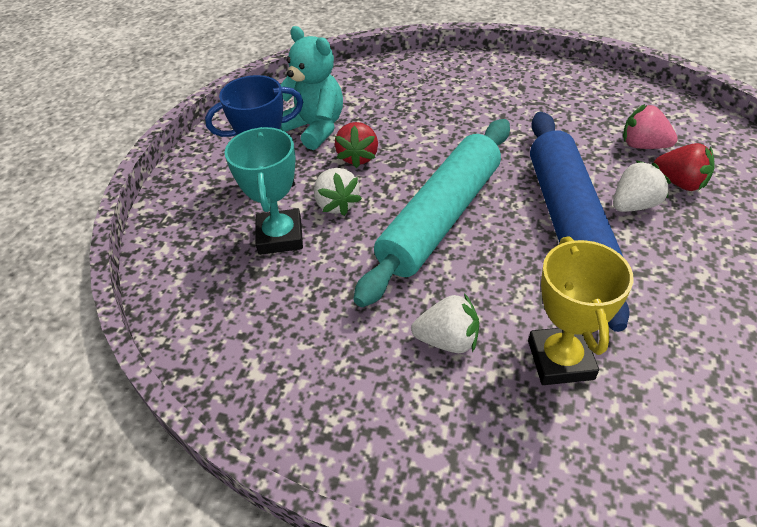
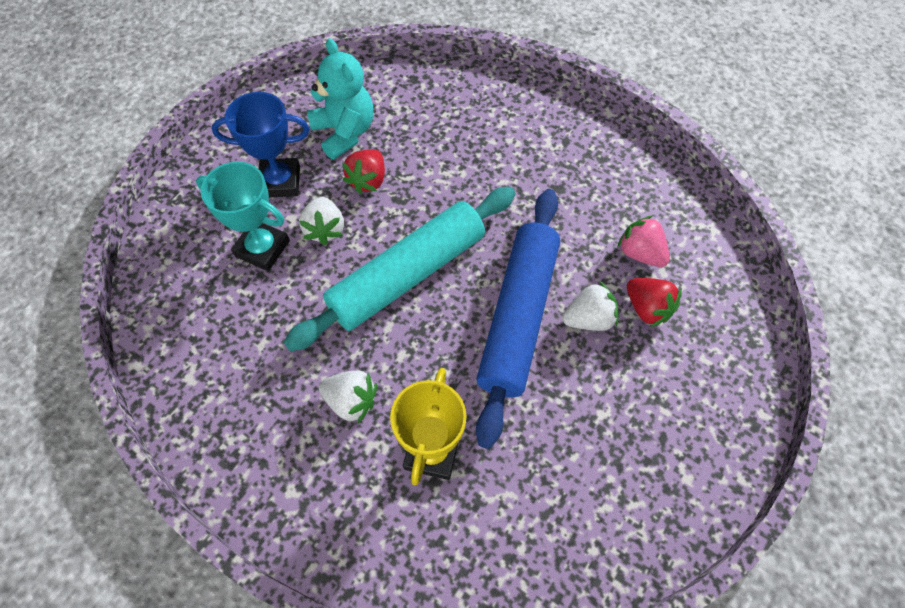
camera: 15 degrees right, 15 degrees up
(280, 236) = (262, 248): turquoise trophy -> turquoise trophy turned 75 degrees counterclockwise

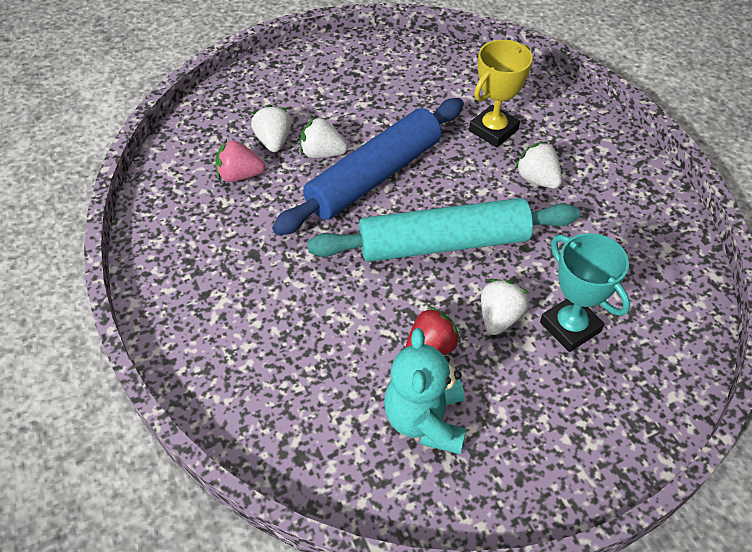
camera: 150 degrees left, 10 degrees down
(280, 182) = (526, 392): blue trophy -> none
(640, 253) = (240, 175): pink strawberry -> pink strawberry turned 105 degrees clockwise
(647, 308) = (273, 141): red strawberry -> white strawberry

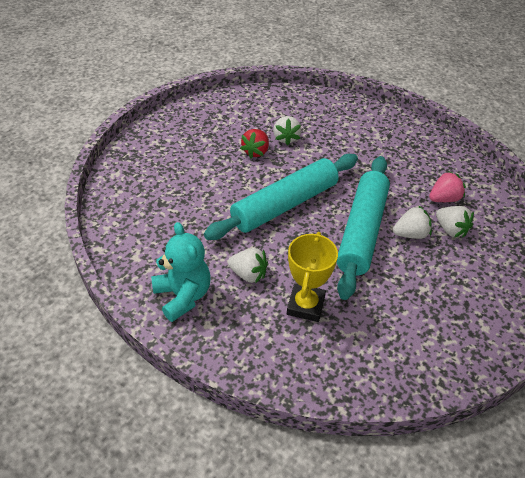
camera: 150 degrees right, 5 degrees down
(374, 176) = (362, 231): blue rolling pin -> turquoise rolling pin
(425, 420) = (239, 125): turquoise teddy bear -> turquoise teddy bear (183, 296)
(499, 317) = (227, 177): white strawberry -> white strawberry (286, 138)
(570, 327) = (184, 186): turquoise trophy -> none

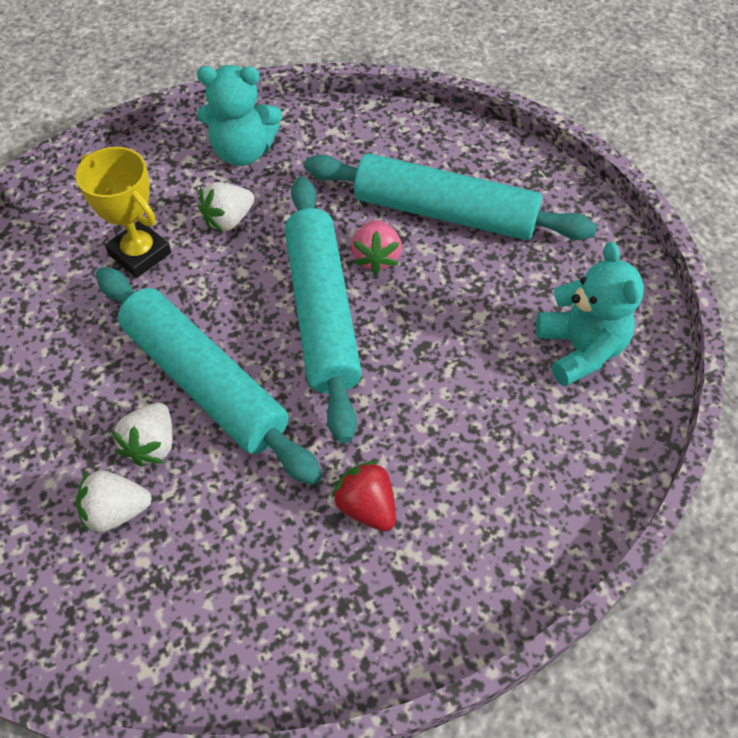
camera: 120 degrees right, 10 degrees up
(180, 182) = (445, 213): none -> turquoise rolling pin
(240, 116) = (580, 349): none -> turquoise teddy bear
(256, 152) = (467, 330): red strawberry -> red strawberry (366, 506)
(286, 138) = (481, 390): white strawberry -> none
(444, 199) = (183, 552): pink strawberry -> pink strawberry (376, 257)

